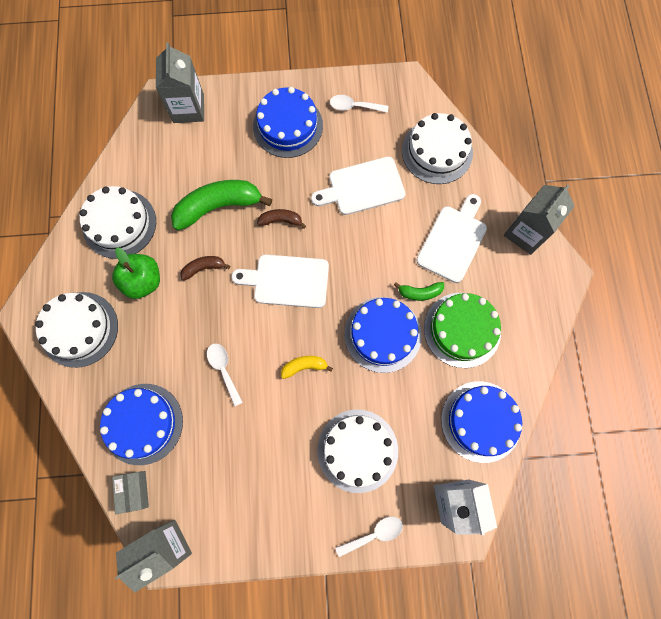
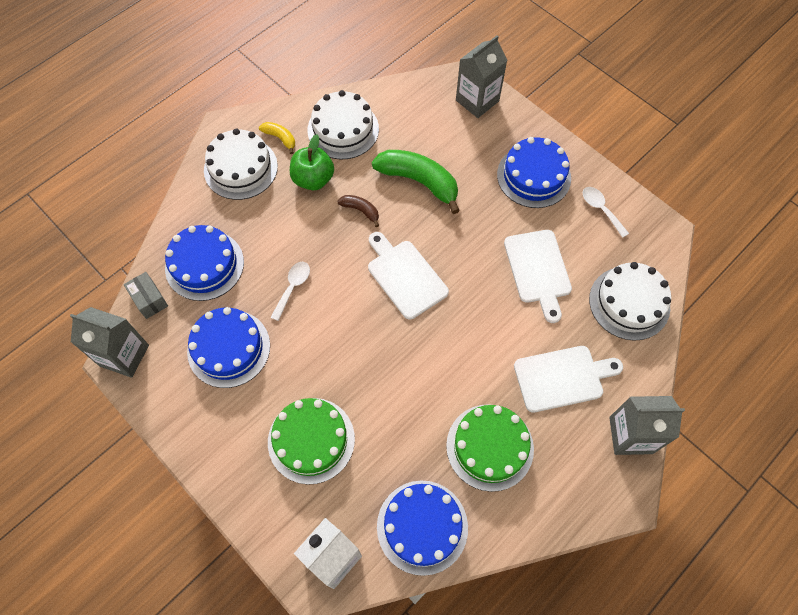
camera: 50 degrees right, 10 degrees down
(134, 491) = (149, 300): grey box -> grey box turned 75 degrees counterclockwise
(281, 220) = (450, 233): brown banana -> none
(304, 366) = (346, 344): yellow banana -> yellow banana (280, 138)
(357, 450) = (311, 440): white cake -> green cake
(362, 187) = (538, 270): white cutting board -> white cutting board turned 135 degrees counterclockwise
(374, 534) = (251, 508): white spoon -> none
(382, 334) = (426, 384): blue cake -> blue cake (229, 348)
(420, 292) = (490, 386): green banana -> none

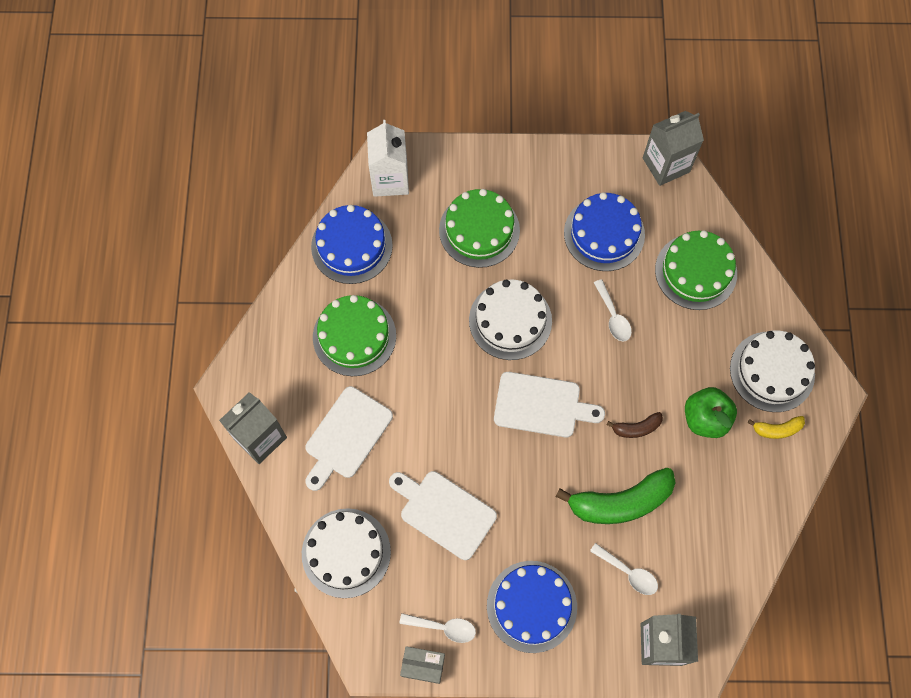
camera: 135 degrees right, 5 degrees up
(149, 300) = (699, 212): grey box -> grey box (423, 665)
(204, 265) = (696, 271): blue cake -> green cake
(343, 129) = (738, 490): white cake -> white cake (510, 320)
(456, 145) = (628, 572): none -> white spoon

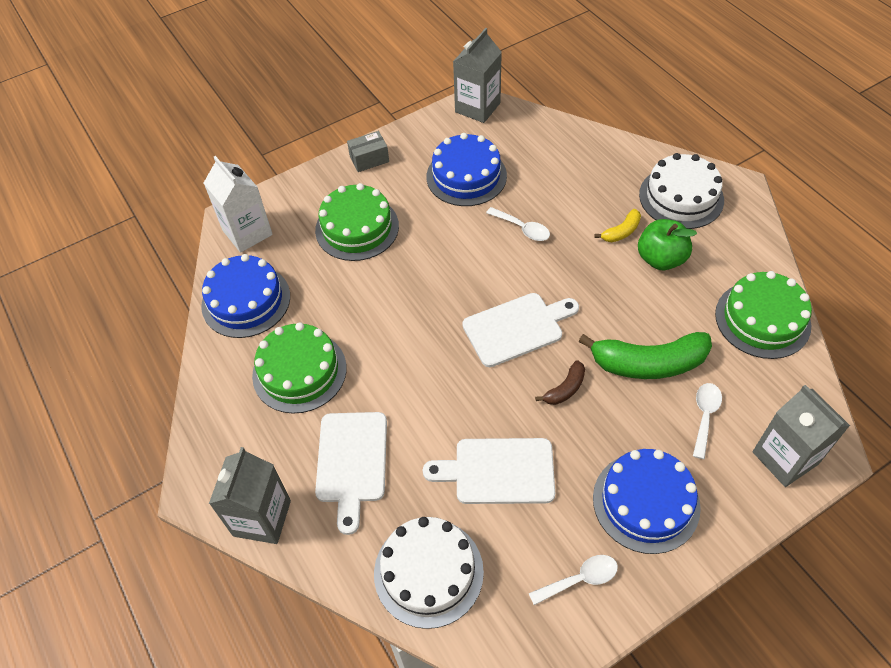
camera: 30 degrees left, 15 degrees down
(423, 665) = (588, 632): grey box -> grey box (369, 159)
(510, 320) = (437, 279): white cake -> none
(620, 502) = (648, 363): green banana -> green banana turned 45 degrees clockwise
(628, 572) = (704, 416): white spoon -> white spoon turned 75 degrees counterclockwise
(636, 428) = (612, 298): brown banana -> brown banana (565, 389)
(696, 271) = (562, 163): green cake -> green cake (762, 319)
(777, 429) = (722, 234): yellow banana -> yellow banana (621, 232)

